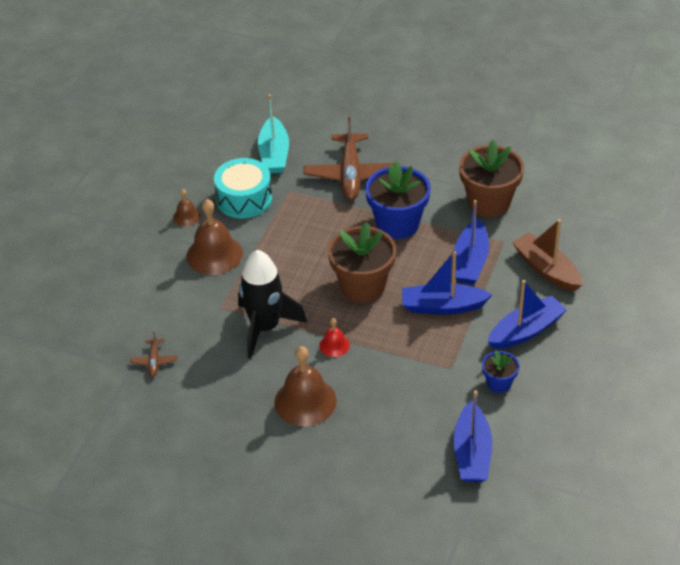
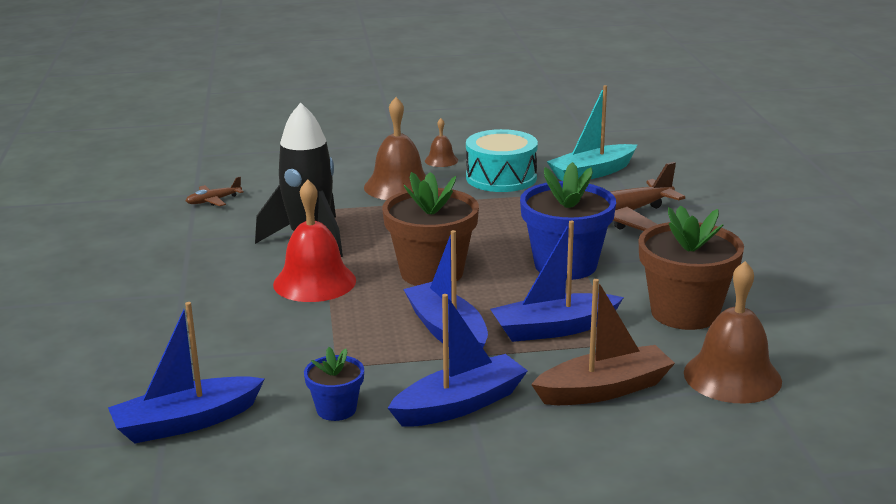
camera: 60 degrees right, 20 degrees down
(305, 401) = (208, 289): brown bell -> brown bell (732, 376)
(334, 345) = (314, 282): red bell -> red bell, size x1.97
(526, 331) = (460, 405): blue boat -> blue boat turned 60 degrees counterclockwise
(546, 269) = (604, 390): brown boat -> brown boat turned 45 degrees clockwise

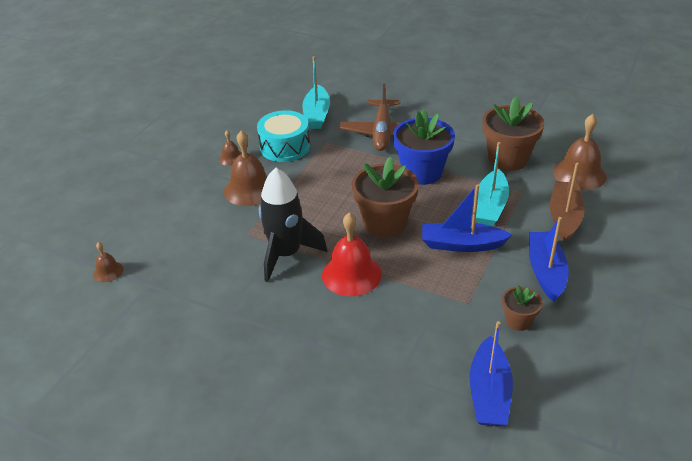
camera: 55 degrees left, 15 degrees up
(196, 171) = (108, 271): none -> brown bell
(213, 201) = (173, 279): brown plane -> none
(336, 409) = (518, 321): blue flower pot -> brown flower pot
(553, 329) = (490, 206): blue boat -> turquoise boat

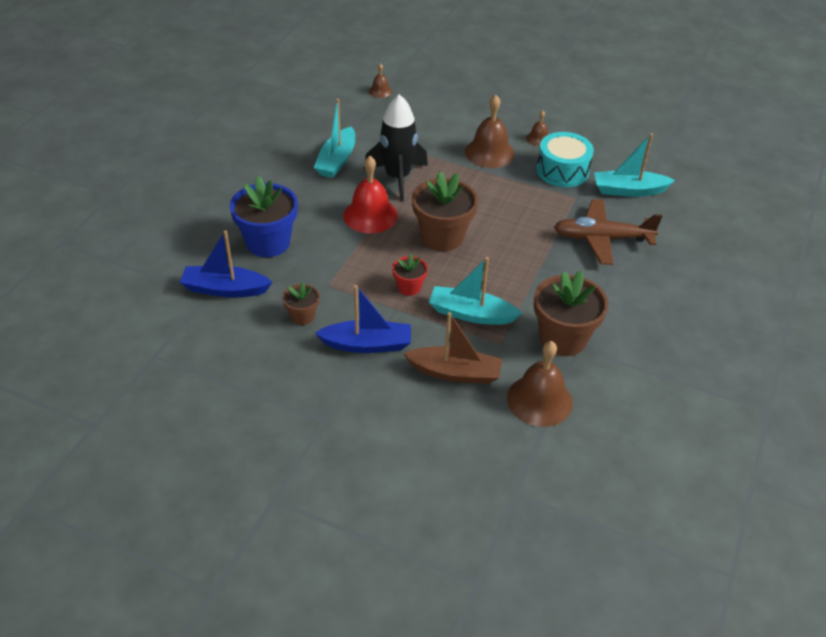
camera: 85 degrees right, 5 degrees up
(248, 305) = (337, 160): none -> turquoise boat
(422, 172) = (528, 266): blue flower pot -> blue flower pot (268, 242)
(461, 244) = (409, 287): blue boat -> red flower pot

